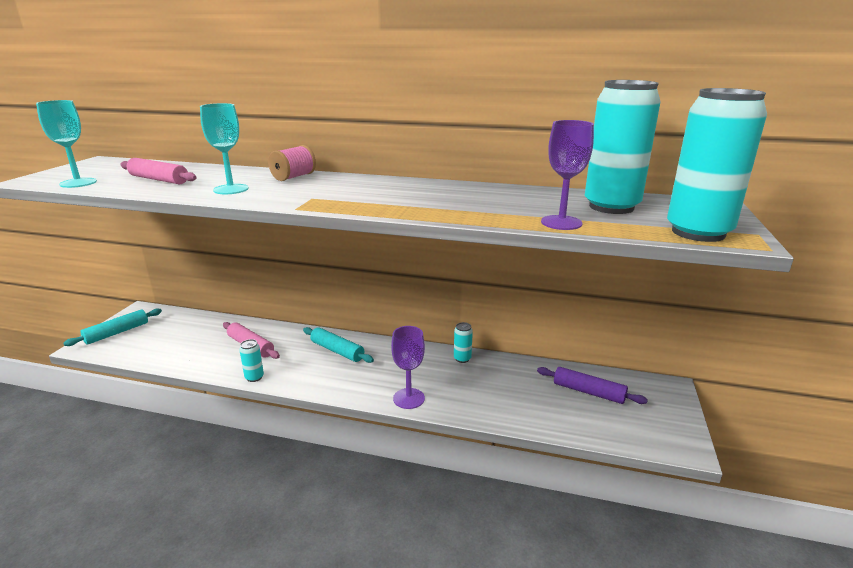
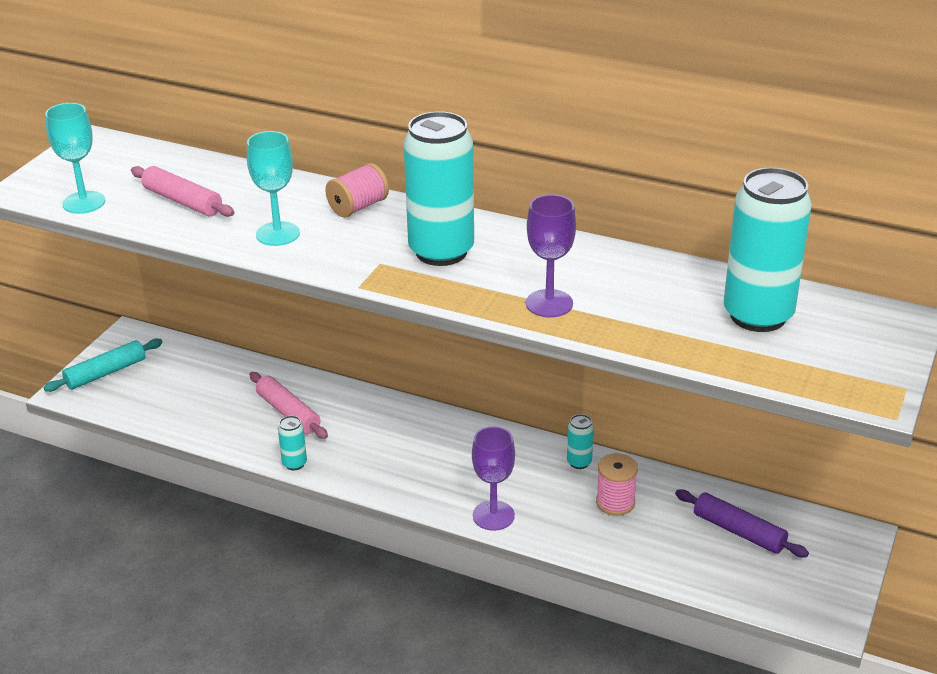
camera: 10 degrees right, 10 degrees up
(337, 351) = (406, 432): turquoise rolling pin -> none
(495, 381) = (615, 502): none -> pink spool
(561, 223) = (676, 344): purple goblet -> purple goblet (549, 303)
(698, 232) = (832, 379): turquoise can -> turquoise can (441, 251)

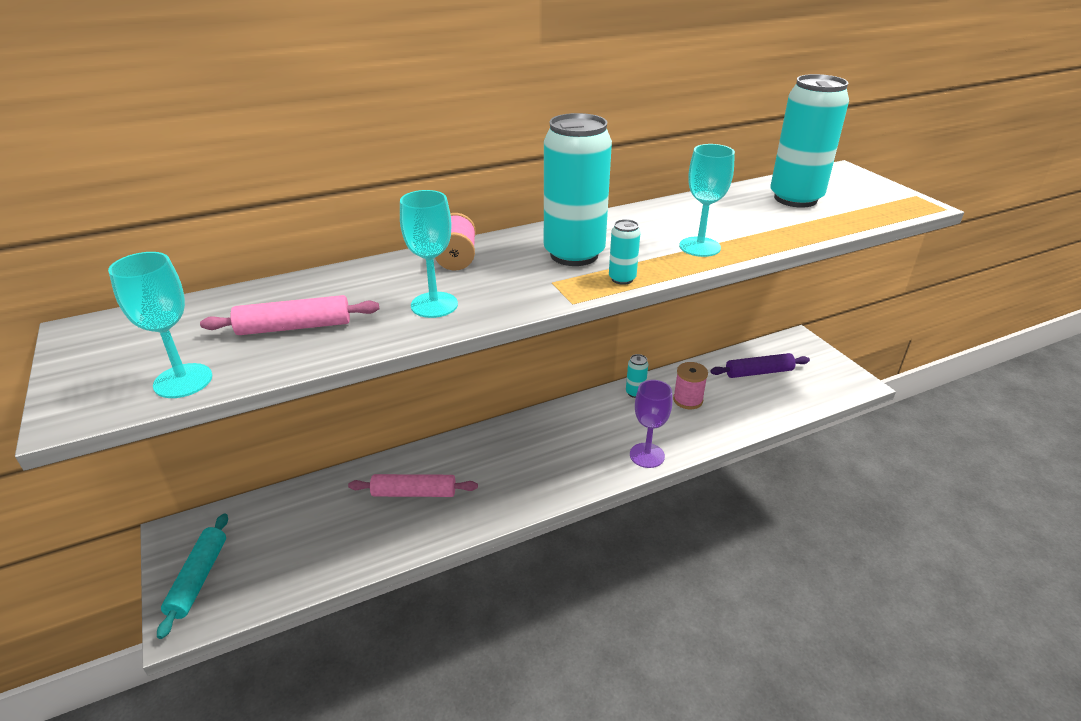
camera: 50 degrees left, 0 degrees up
(294, 463) = (477, 522): turquoise can -> turquoise can (622, 279)
(549, 303) = (699, 247): purple goblet -> turquoise goblet

